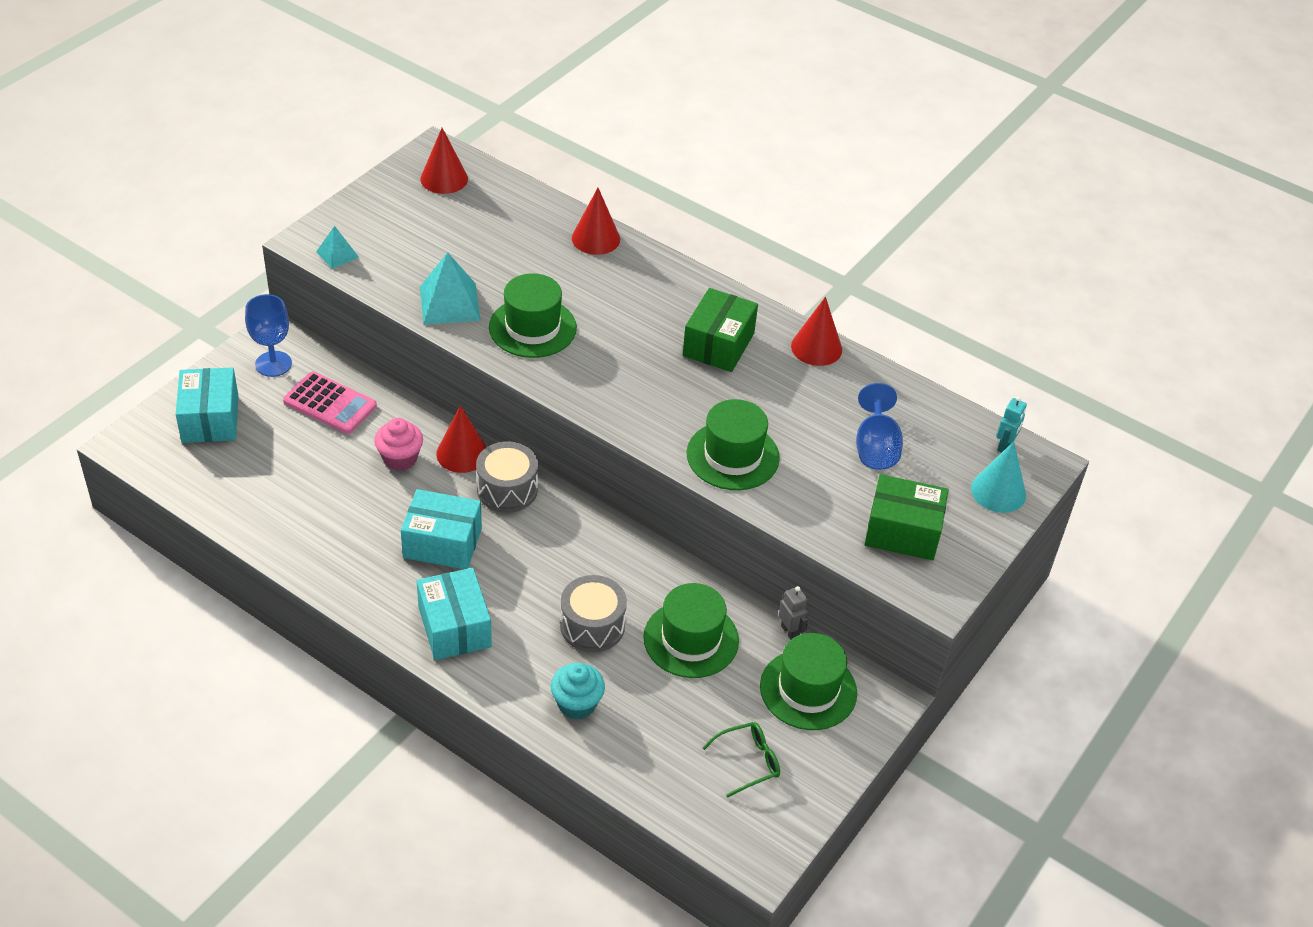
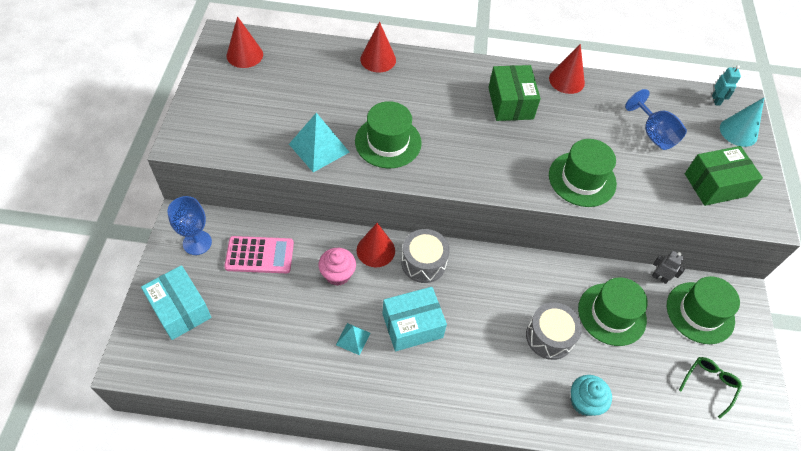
camera: 30 degrees left, 10 degrees up
(337, 254) = (211, 143): turquoise pyramid -> turquoise pyramid (353, 339)
(454, 627) = (467, 387): turquoise box -> none

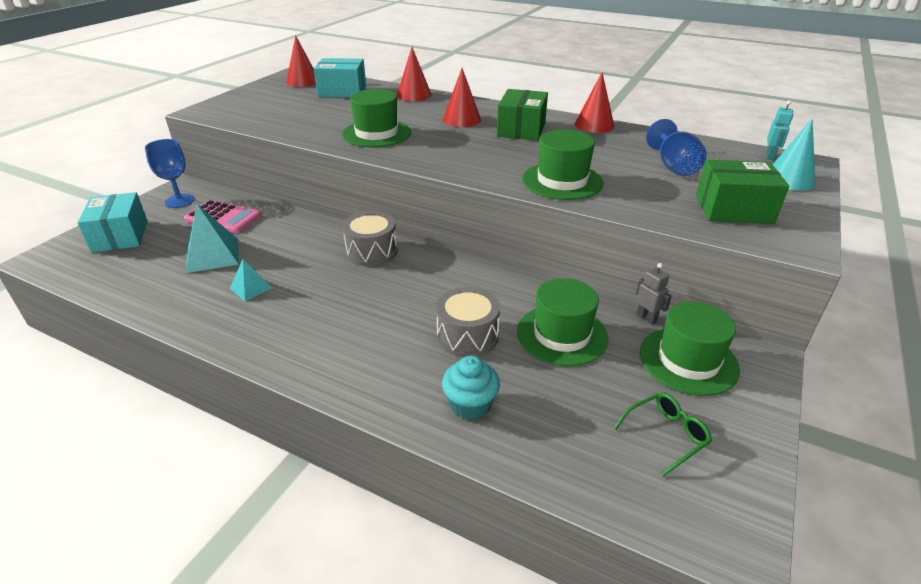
camera: 25 degrees right, 20 degrees down
(319, 148) = (310, 128): turquoise pyramid -> turquoise pyramid (212, 255)
(337, 274) = (280, 242): pink cupcake -> none
(375, 250) = (332, 234): red cone -> red cone (461, 119)
(412, 325) = (319, 292): turquoise box -> turquoise box (342, 91)

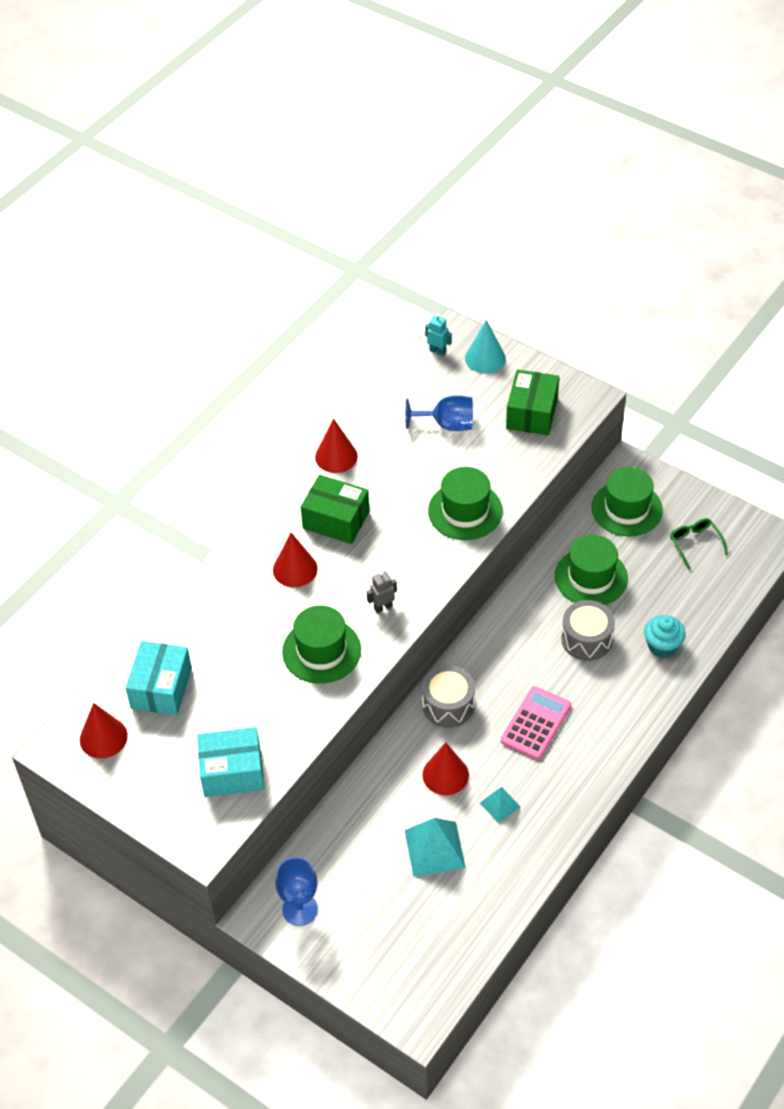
camera: 80 degrees left, 15 degrees up
(120, 236) = (378, 952): turquoise box -> turquoise box (232, 772)
(223, 217) = (352, 853): pink calculator -> pink calculator (536, 723)
(414, 95) = (197, 609): red cone -> red cone (445, 775)
(646, 318) = (575, 518): grey robot -> grey robot (383, 607)

